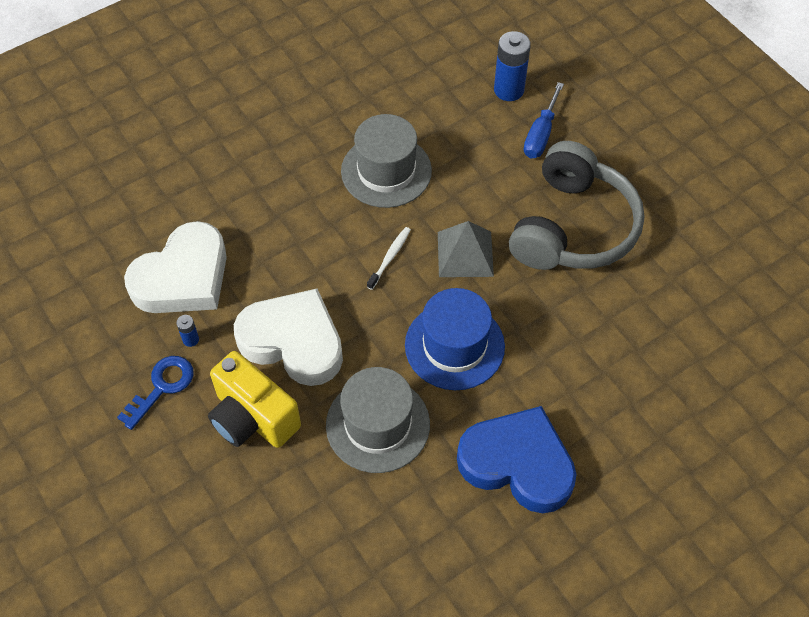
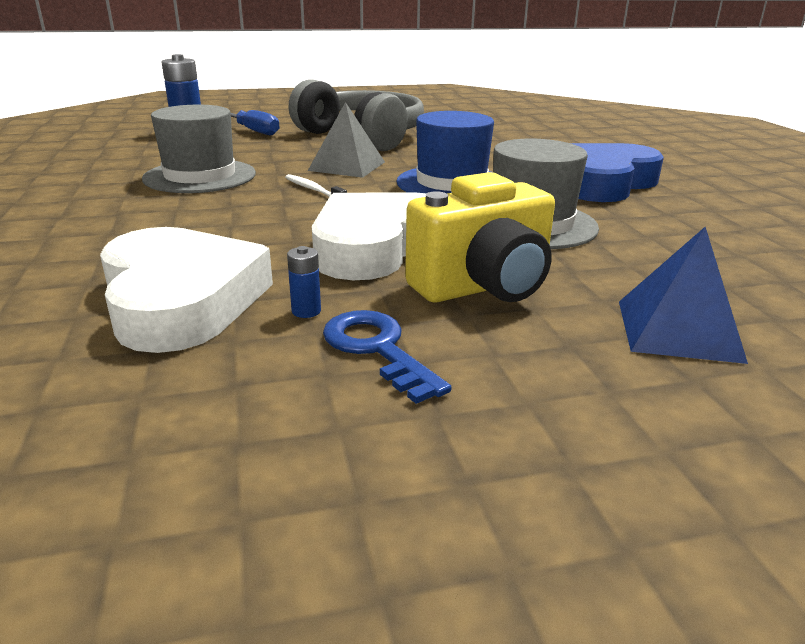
camera: 70 degrees left, 30 degrees down
(231, 530) = (678, 330): none -> blue pyramid

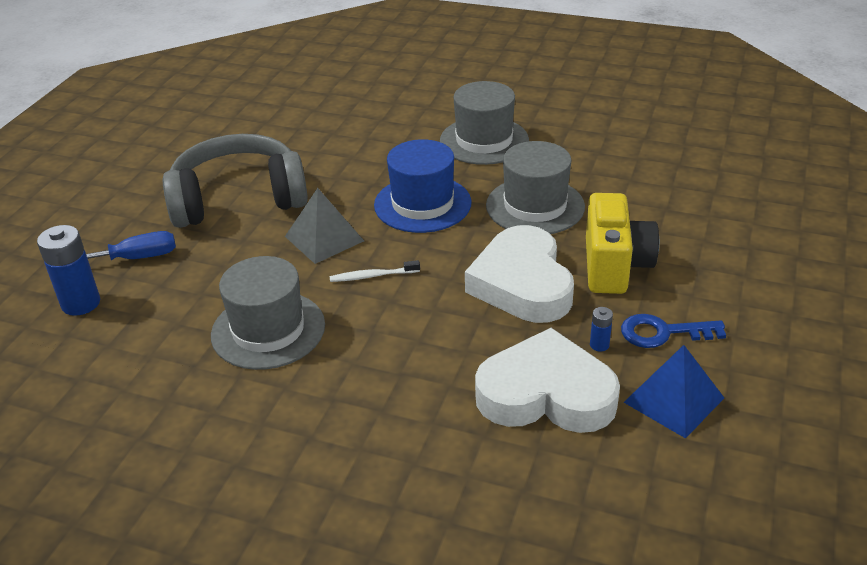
camera: 55 degrees left, 10 degrees up
(601, 183) = (484, 141): blue heart -> grey hat
(678, 330) = (706, 227): blue pyramid -> blue pyramid (674, 400)

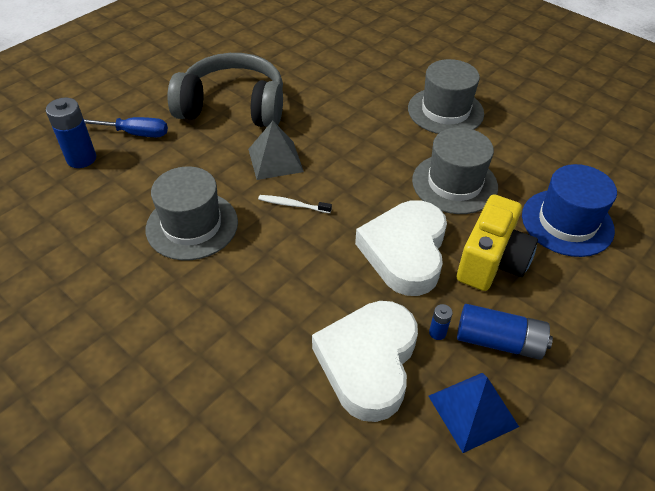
camera: 20 degrees right, 10 degrees up
(422, 204) = (365, 153): blue hat -> blue hat (567, 222)
(546, 394) = (368, 362): white heart -> white heart turned 105 degrees counterclockwise
(663, 333) = (499, 341): blue key -> blue battery

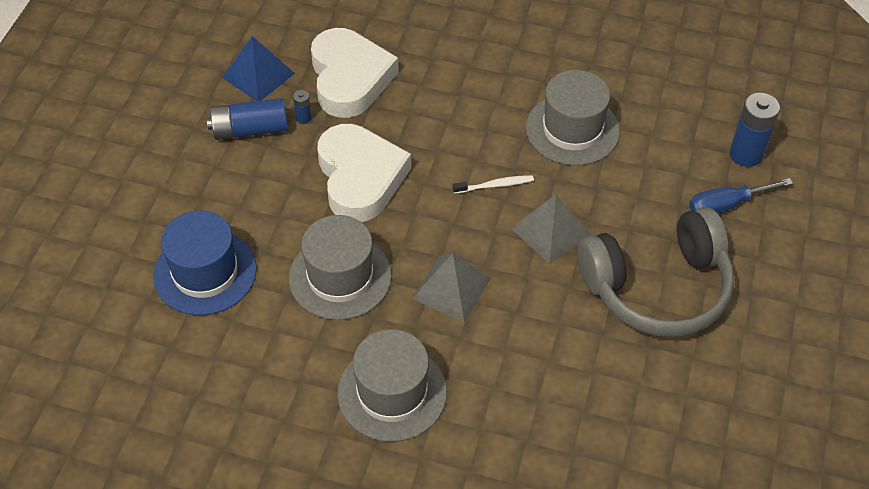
camera: 155 degrees right, 5 degrees up
(373, 150) = (451, 288): none -> grey pyramid
(491, 262) = (274, 197): yellow camera -> none

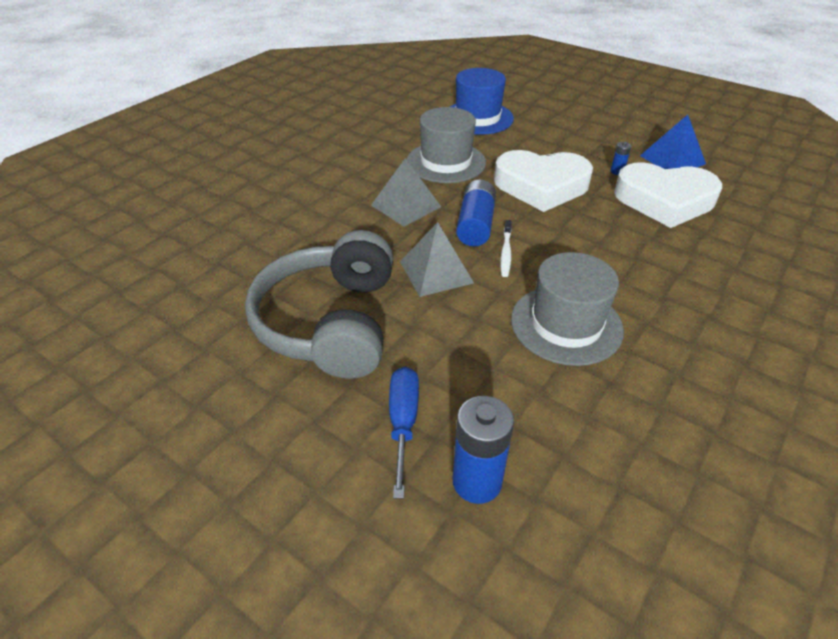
camera: 110 degrees right, 10 degrees down
(250, 129) = (609, 148): blue battery -> blue battery (475, 225)
(392, 392) = (335, 165): grey hat -> none

